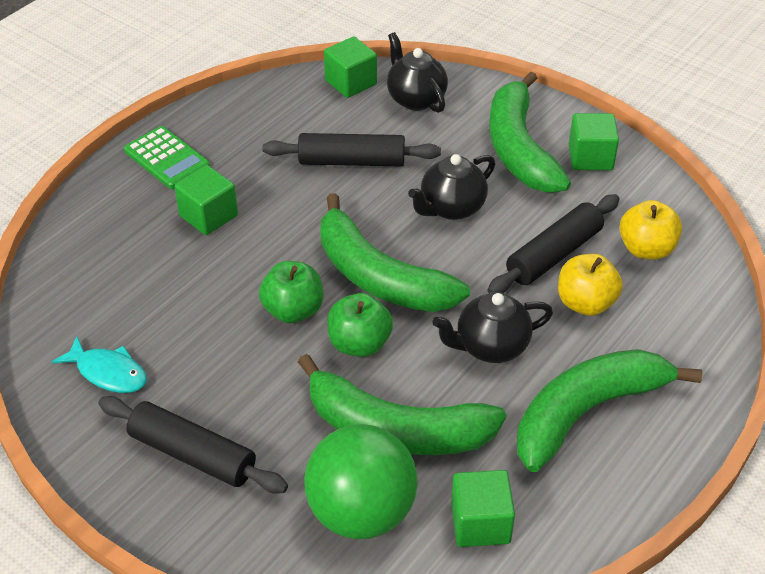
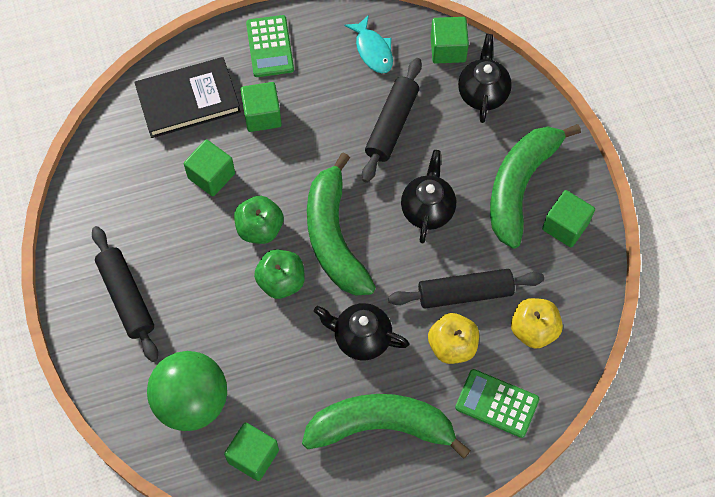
camera: 35 degrees right, 20 degrees up
(108, 372) = (118, 205): turquoise fish -> turquoise fish (373, 50)
(113, 241) = (188, 100): none -> black book
(197, 292) = (211, 176): none -> green cube
(352, 161) = (392, 125): black rolling pin -> black rolling pin turned 75 degrees clockwise
(396, 429) = (255, 359): green banana -> none
(451, 208) = (427, 209): black teapot -> black teapot turned 105 degrees clockwise
(676, 326) = (497, 403): none -> green calculator

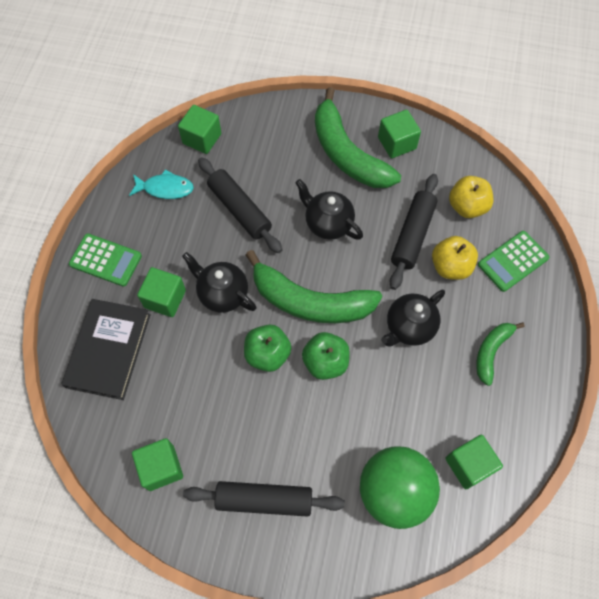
camera: 60 degrees left, 0 degrees up
(211, 176) = (193, 368): green cube -> green cube (161, 467)
(381, 426) = (491, 351): green banana -> green banana, size x0.53
(482, 93) = (255, 136): black teapot -> black teapot (222, 294)

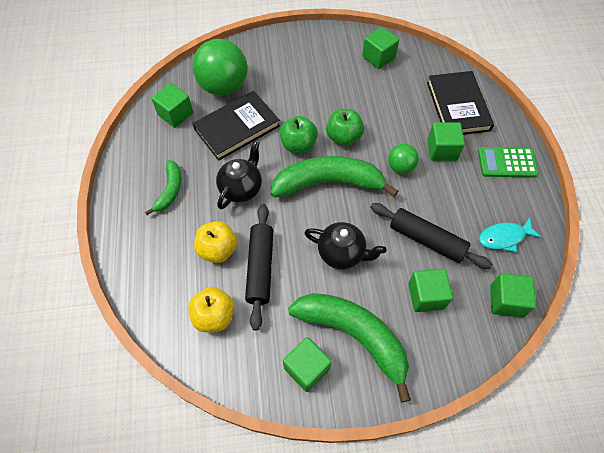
camera: 160 degrees right, 5 degrees down
(222, 294) = (400, 167): black teapot -> green ball
(264, 500) = (305, 60): black rolling pin -> none
(268, 163) = (426, 296): none -> green cube
(393, 414) = (237, 127): none -> black book
(513, 261) = (160, 273): green calculator -> none

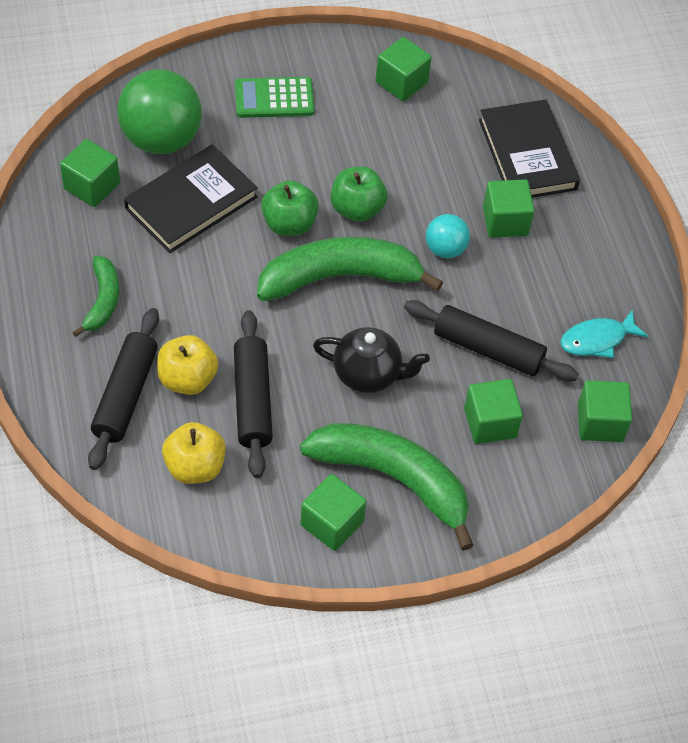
camera: 10 degrees left, 5 degrees down
(174, 259) = (125, 395): none -> black rolling pin
(241, 188) = (210, 292): black teapot -> none
(400, 167) = (445, 249): green ball -> turquoise ball
(507, 162) = (601, 235): green calculator -> green calculator (274, 98)

